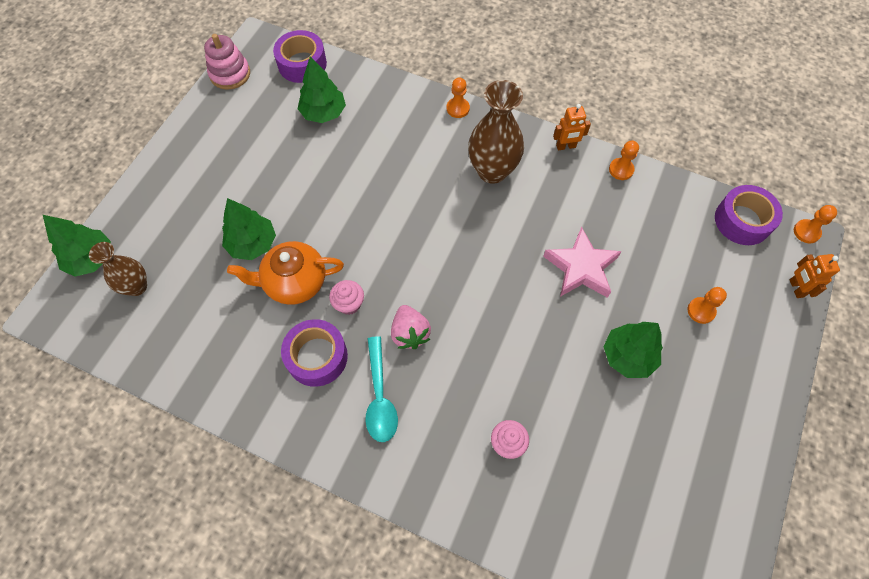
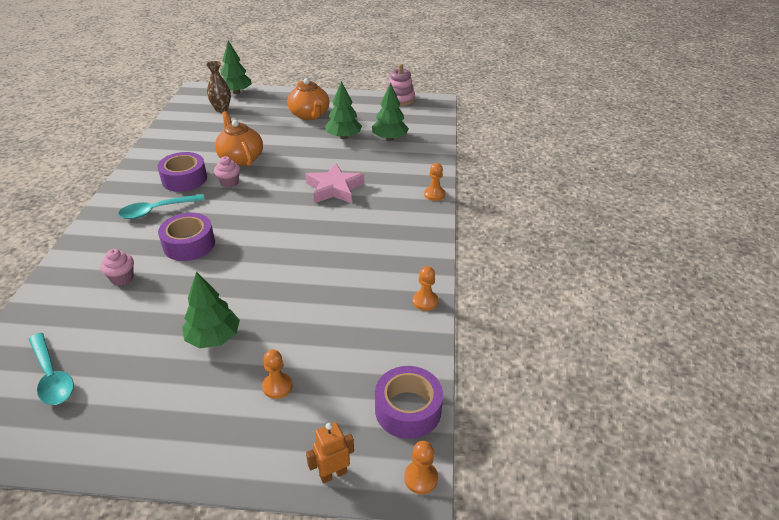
camera: 70 degrees right, 25 degrees down
(218, 181) = (309, 115): none -> orange teapot
(253, 244) = (266, 137): green tree -> green tree (343, 137)
(302, 64) = (428, 121): purple tape -> purple tape (189, 244)
(410, 333) = (211, 213): pink strawberry -> none
(492, 171) = (379, 224): brown vase -> none
(566, 146) = (431, 261): orange robot -> none
(581, 267) = (300, 292): pink star -> pink star (334, 188)
(650, 517) = (52, 376): none -> turquoise spoon

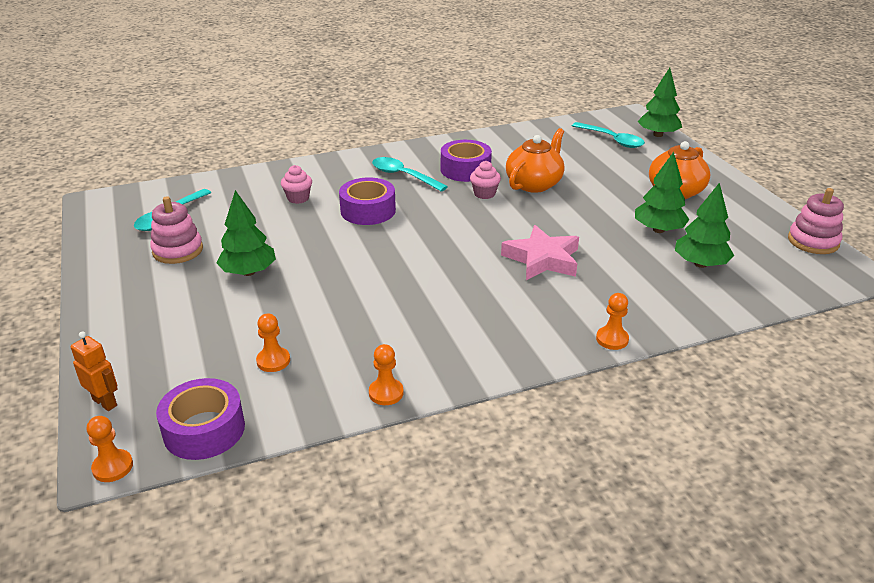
camera: 65 degrees right, 5 degrees down
(127, 381) = (178, 250): none -> pink stacking toy
(221, 109) = (612, 140): brown vase -> turquoise spoon
(277, 386) = (203, 330): orange pawn -> orange pawn (273, 361)

